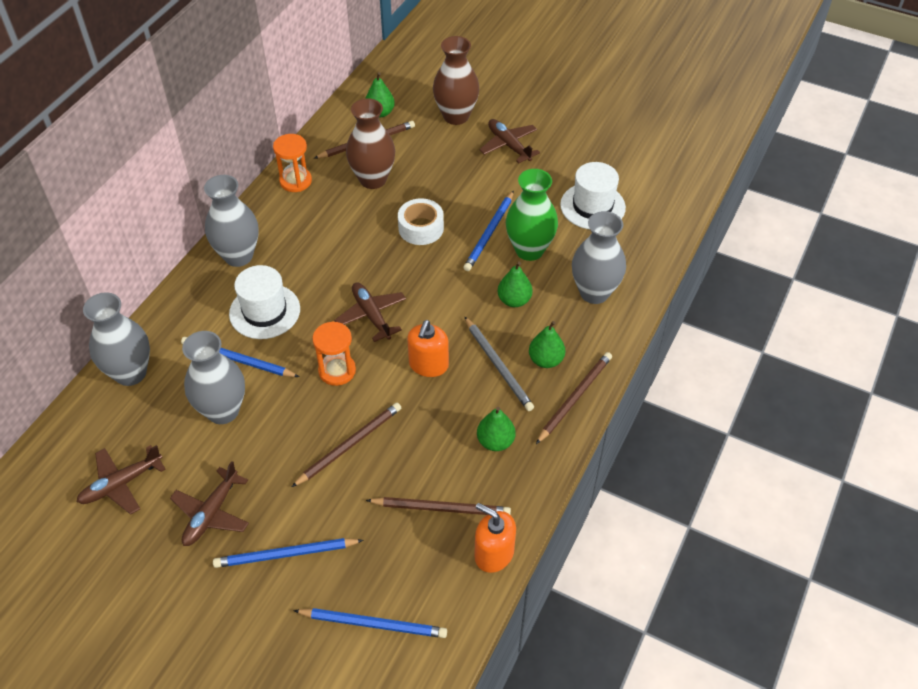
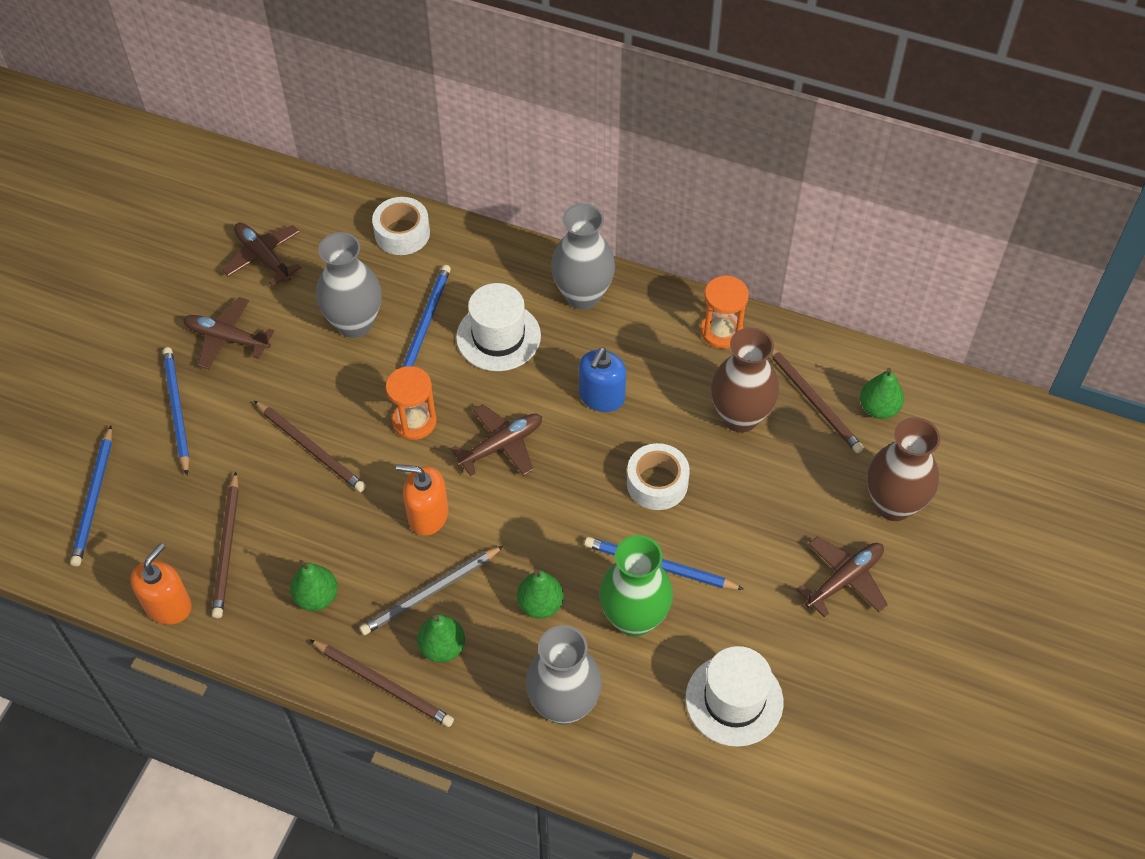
camera: 85 degrees right, 5 degrees up
(130, 373) = (402, 233): grey vase -> white tape
(338, 252) = (601, 396): none -> blue soap dispenser

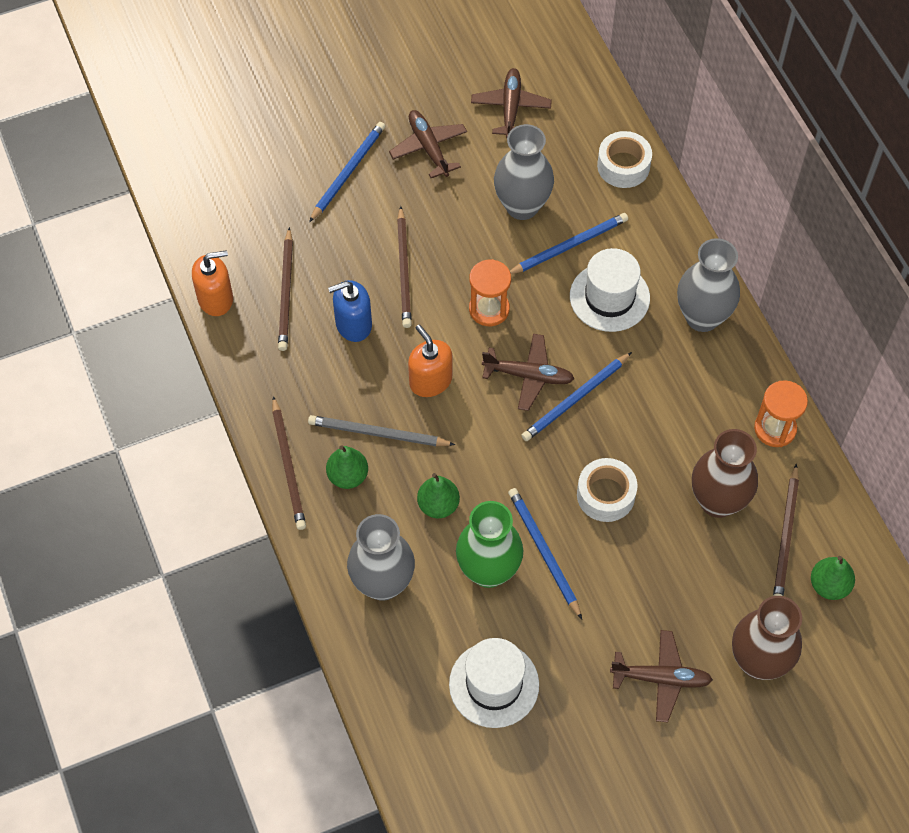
camera: 45 degrees right, 5 degrees up
(94, 499) = (241, 190): blue pencil -> blue pencil (575, 399)
(227, 548) = (286, 292): brown pencil -> brown pencil turned 45 degrees counterclockwise
(316, 597) = (306, 373): green pear -> none
(601, 396) = (634, 401): blue soap dispenser -> blue soap dispenser (353, 324)

